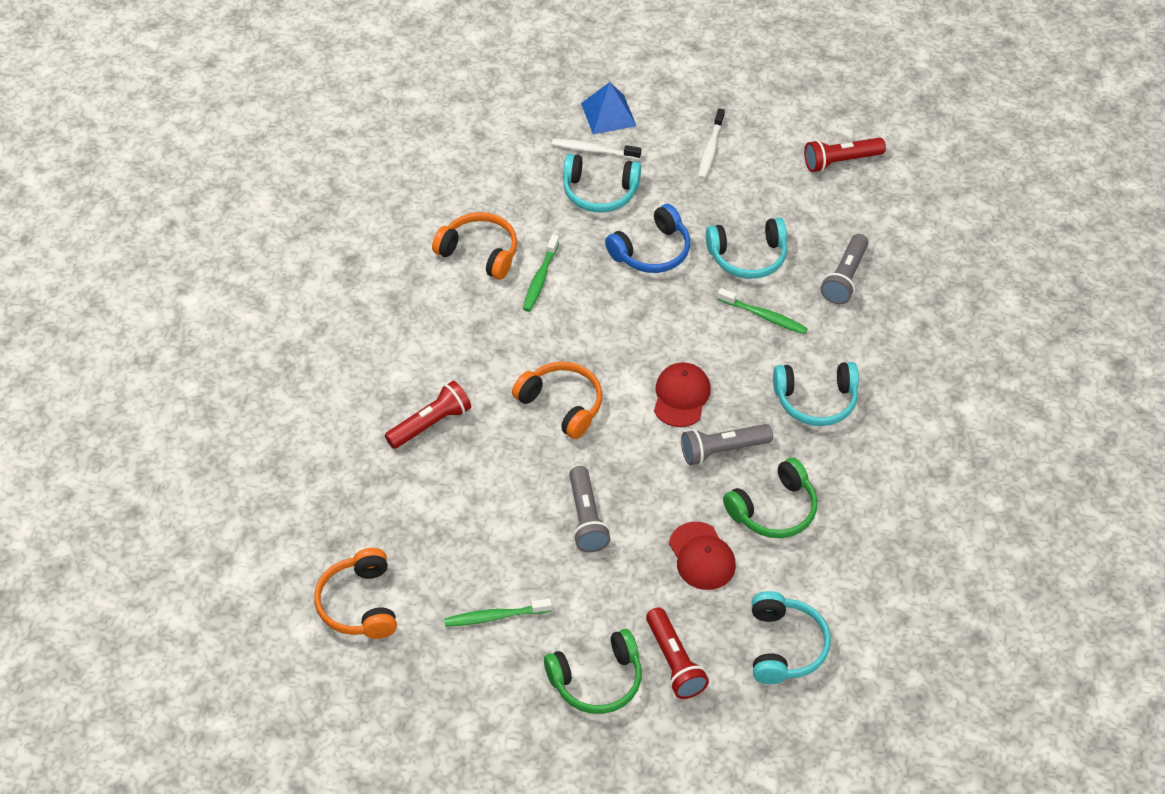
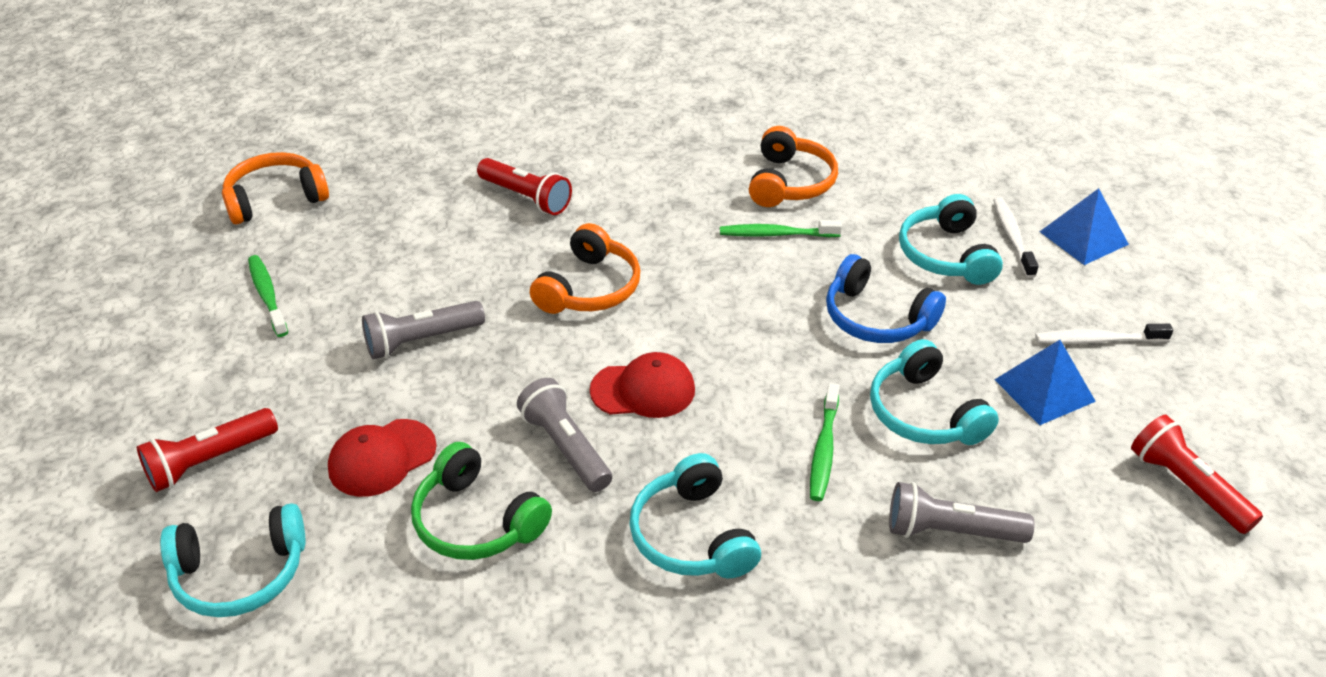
camera: 75 degrees right, 10 degrees down
(597, 680) = (180, 395): green headphones -> none
(746, 192) = (1044, 390): none -> blue pyramid

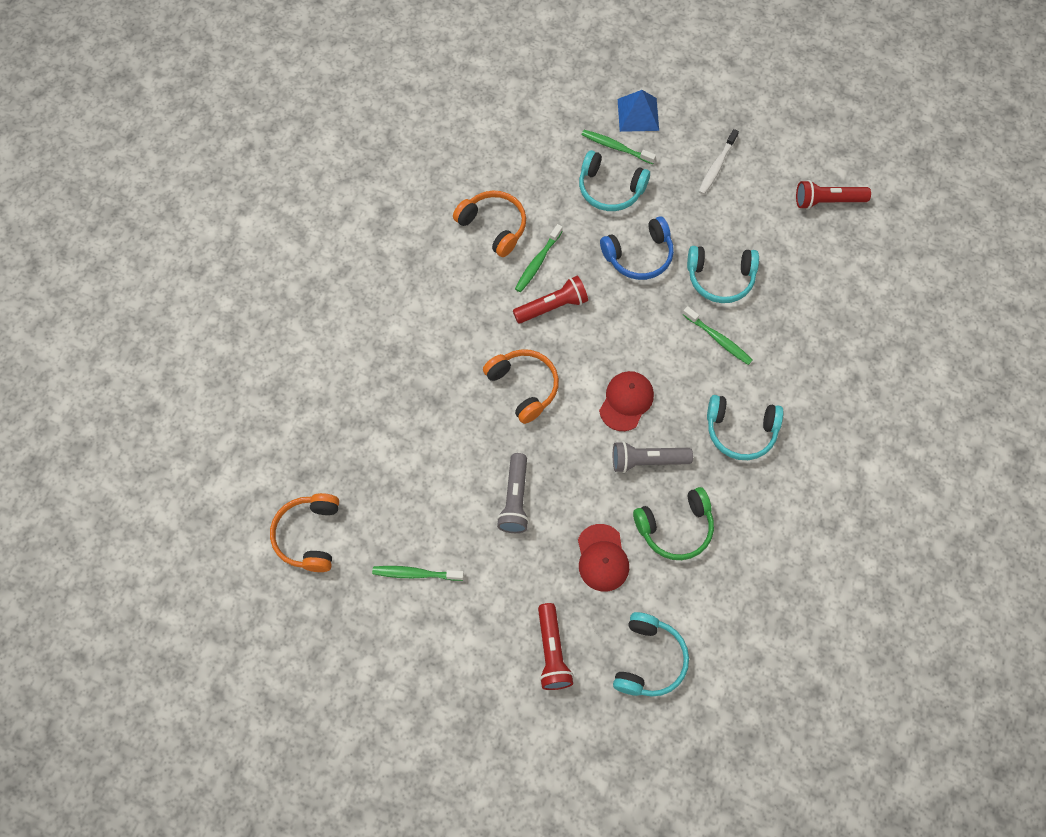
camera: 60 degrees left, 25 degrees up
(526, 197) = (410, 381): red flashlight -> red flashlight (552, 306)
(950, 531) = (799, 317): grey flashlight -> none
(1012, 237) = (616, 147): white toothbrush -> green toothbrush
(1044, 390) = (736, 215): blue pyramid -> none

